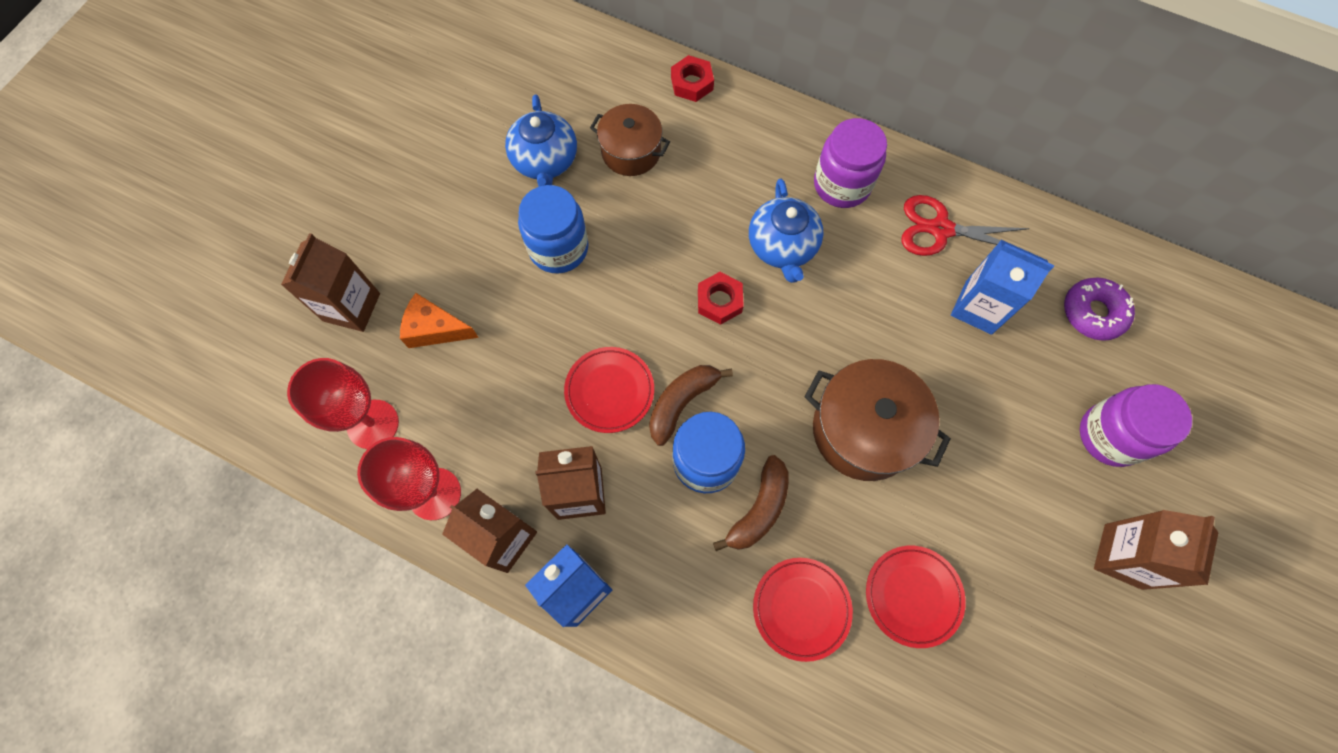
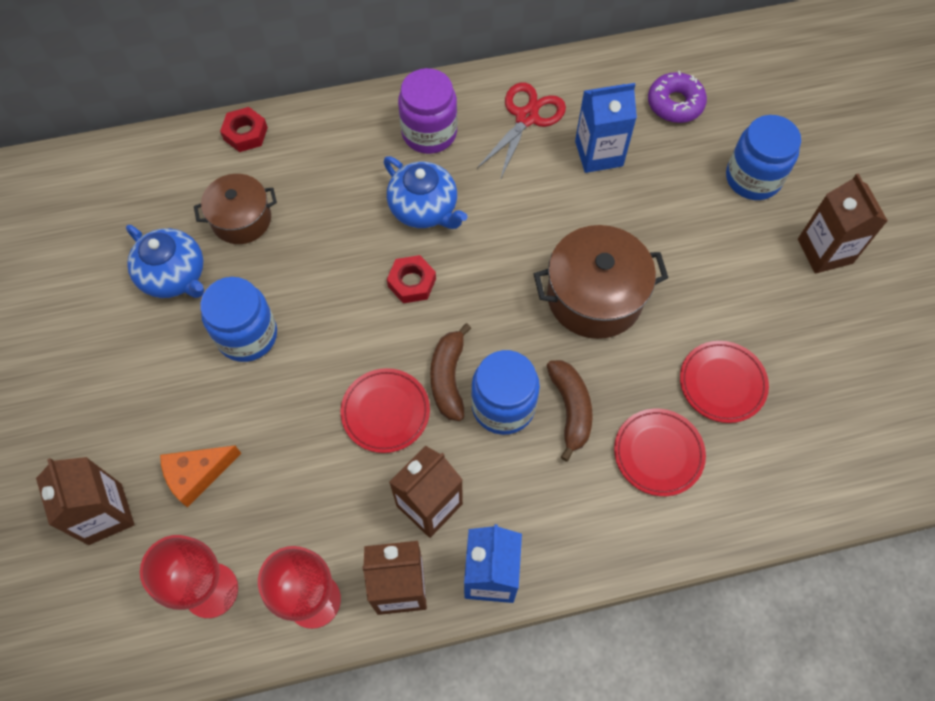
camera: 40 degrees left, 5 degrees down
(940, 229) = (527, 117): red scissors -> red scissors turned 150 degrees clockwise
(1110, 435) = (753, 178): purple jar -> blue jar

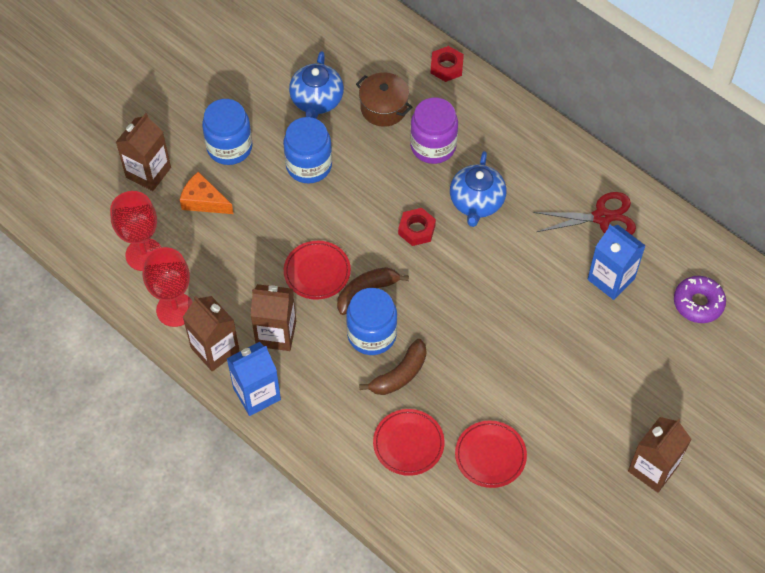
camera: 55 degrees right, 5 degrees down
(429, 133) = (538, 168): purple jar -> purple jar (433, 146)
(594, 297) = (493, 342): brown pot -> none
(753, 178) = (676, 389): blue jar -> blue jar (229, 147)

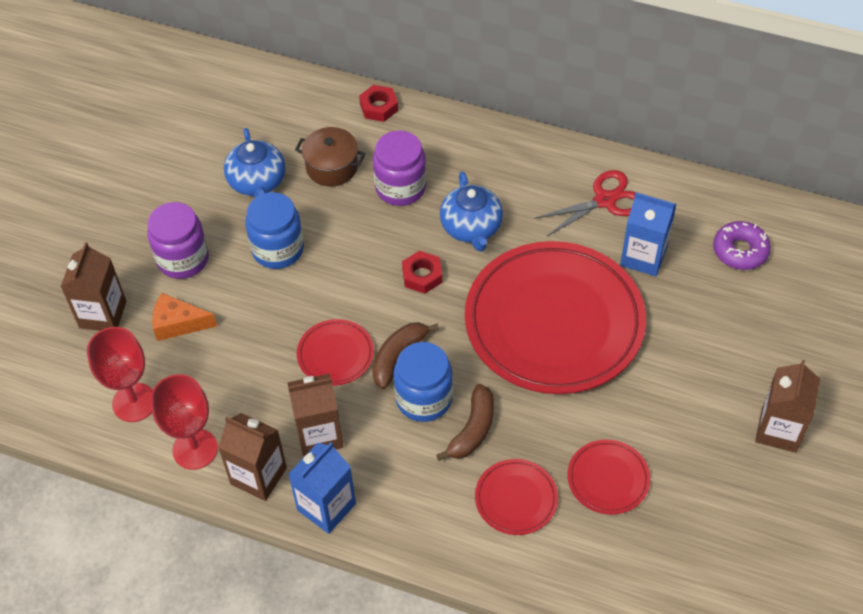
camera: 20 degrees left, 5 degrees down
(229, 147) = (183, 259): blue jar -> purple jar
(508, 309) = (554, 322): none -> red plate

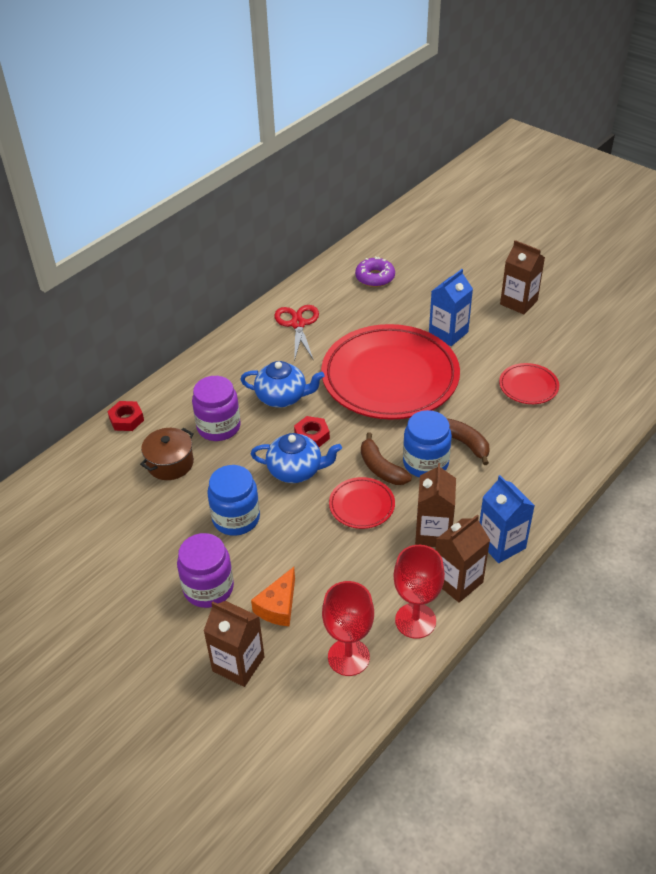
camera: 70 degrees left, 10 degrees down
(257, 182) = (155, 516): blue teapot -> blue teapot (296, 470)
(516, 499) = (529, 435): red plate -> none
(643, 257) = (356, 320): blue carton -> blue carton (448, 333)

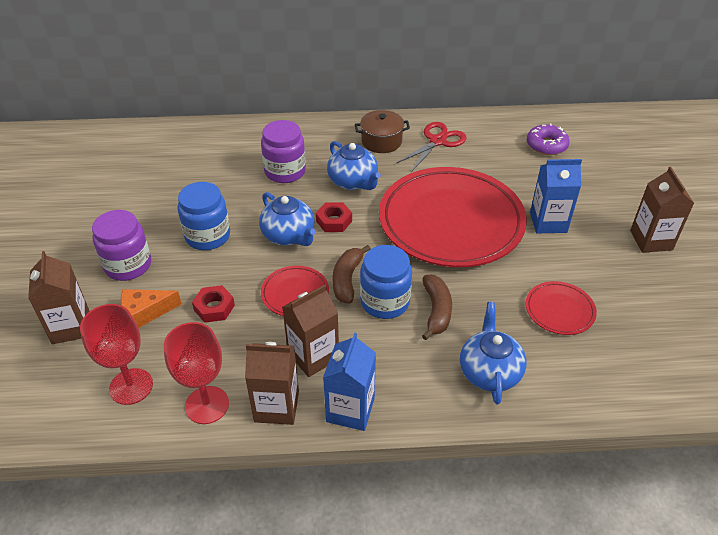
camera: 45 degrees right, 0 degrees up
(126, 419) = (241, 129): red nut -> red nut (214, 307)
(170, 463) = (224, 173): brown pot -> brown pot (381, 141)
(541, 455) = (489, 372): none -> blue teapot

